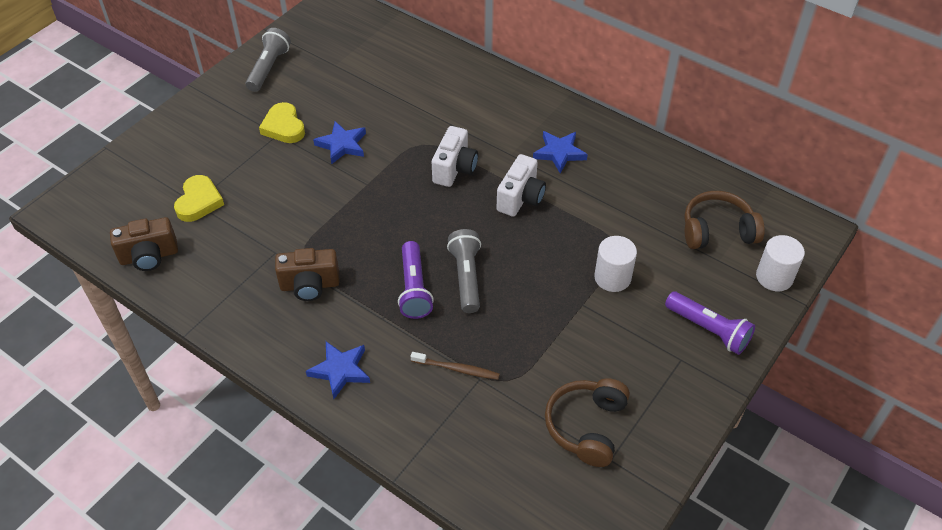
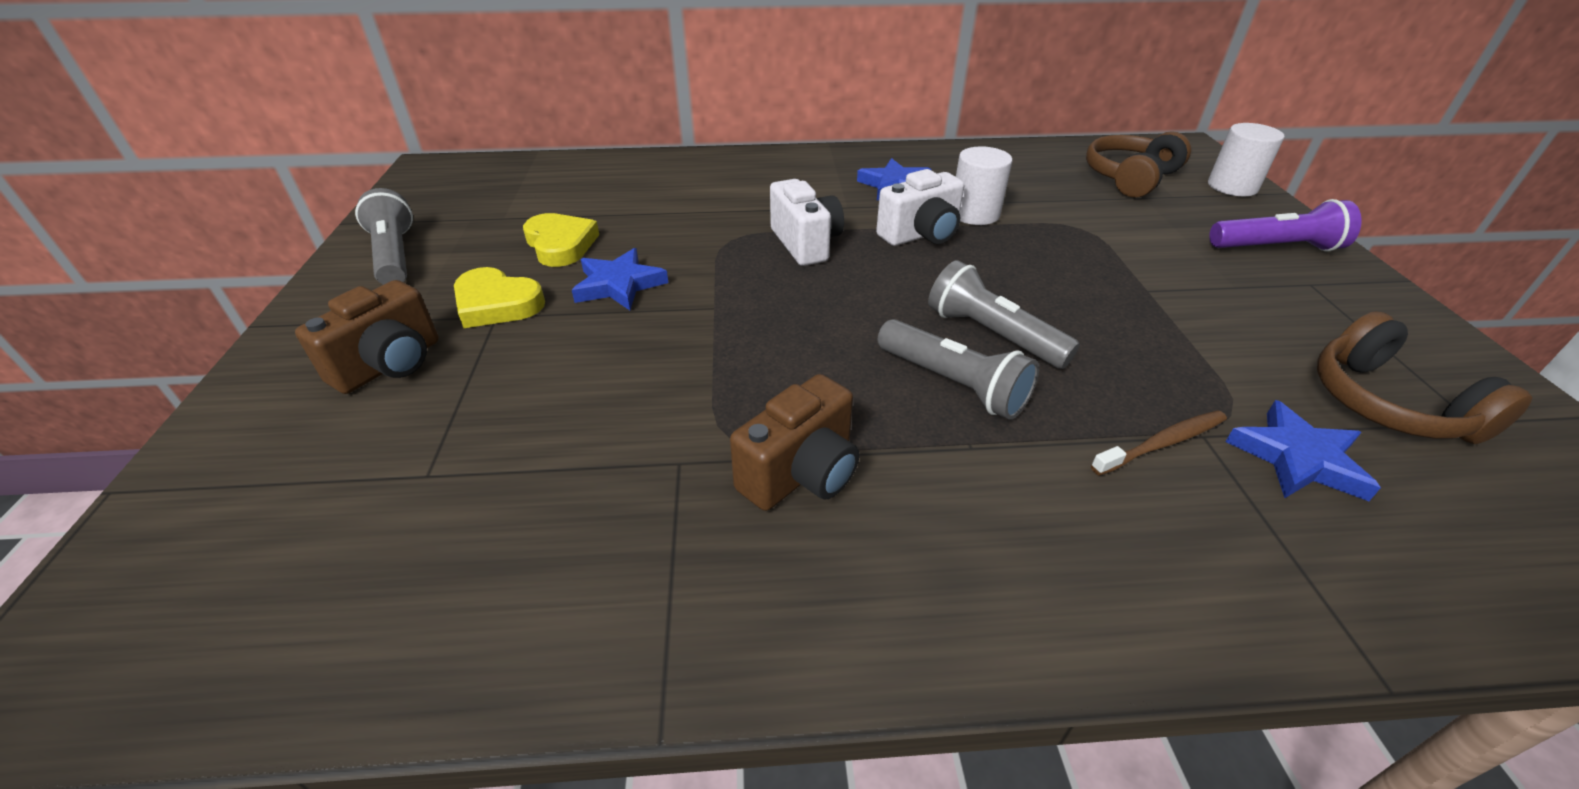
camera: 40 degrees left, 10 degrees down
(149, 256) = (402, 630): brown camera -> brown camera (390, 365)
(199, 201) = (435, 469): yellow heart -> yellow heart (560, 244)
(340, 370) = (1032, 568): blue star -> blue star (1297, 458)
(414, 289) = (953, 384): purple flashlight -> grey flashlight
(521, 198) = (921, 235): white camera -> white camera turned 75 degrees clockwise
(612, 277) = (1125, 253): white cylinder -> white cylinder (974, 214)

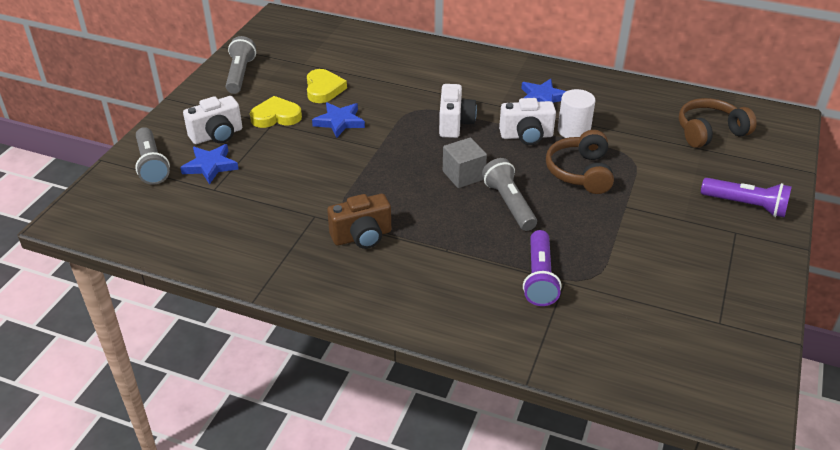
camera: 25 degrees right, 0 degrees up
(390, 365) = (217, 135): brown camera -> white camera
(497, 304) = (276, 116): yellow heart -> yellow heart turned 120 degrees clockwise
(884, 311) = (463, 175): none -> grey cube
(953, 384) = (464, 221): grey flashlight -> grey flashlight (151, 165)
(1162, 443) = (539, 278): brown toothbrush -> purple flashlight
(1232, 186) = (777, 157): white cylinder -> none
(1297, 458) = (599, 305): blue star -> blue star (210, 166)
(1387, 404) = (683, 300): brown headphones -> brown headphones (580, 172)

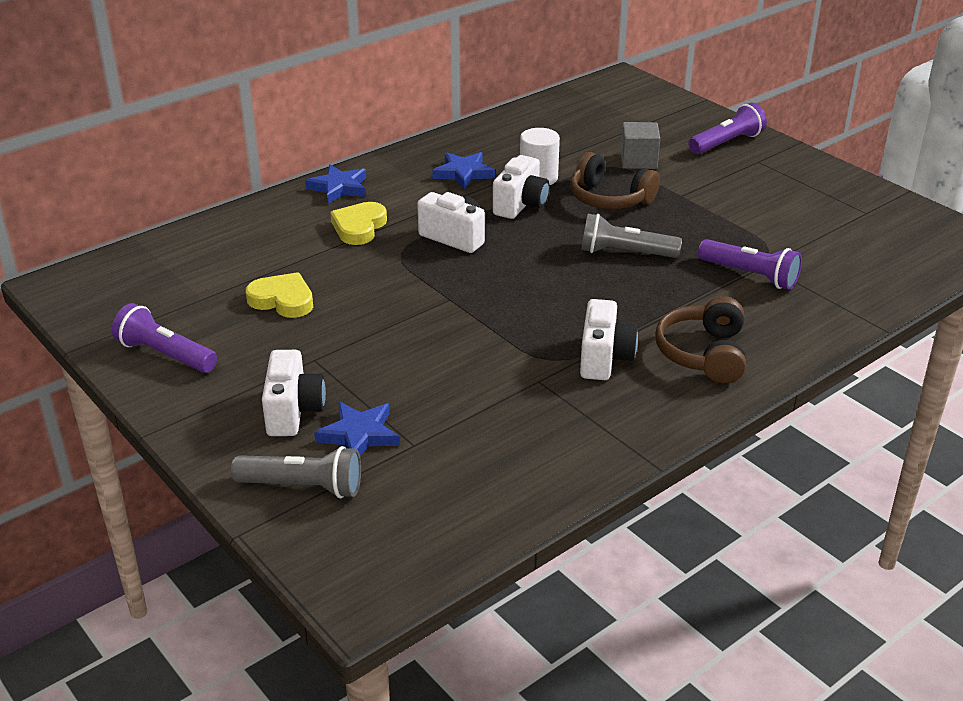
camera: 60 degrees left, 5 degrees down
(240, 74) = (165, 355): grey flashlight -> purple flashlight
(276, 116) = (302, 352): yellow heart -> yellow heart (359, 227)
(339, 122) = (367, 309): blue star -> blue star (339, 188)
(362, 236) = (604, 359): brown camera -> white camera
(463, 175) = (553, 262): grey cube -> grey cube (638, 161)
(709, 132) = (608, 117): brown headphones -> brown headphones (703, 354)

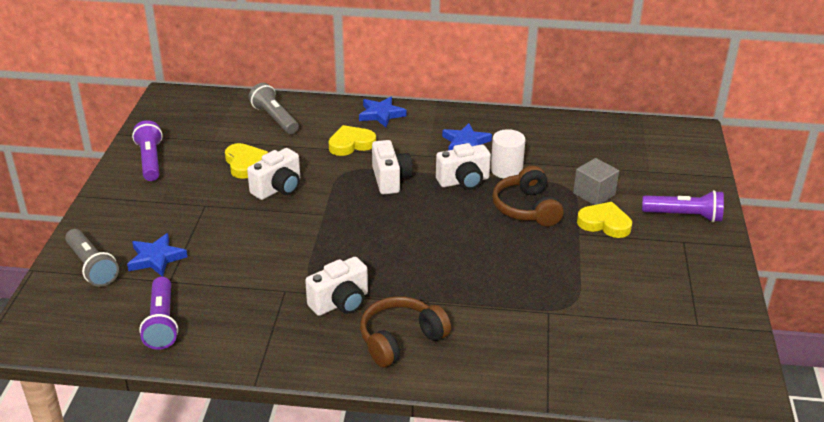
camera: 45 degrees right, 0 degrees up
(293, 411) = (151, 226): white camera -> white camera (278, 189)
(625, 253) = (471, 248): grey flashlight -> grey flashlight (274, 118)
(685, 178) = (604, 223): none -> yellow heart
(750, 275) = (524, 313): purple flashlight -> purple flashlight (162, 323)

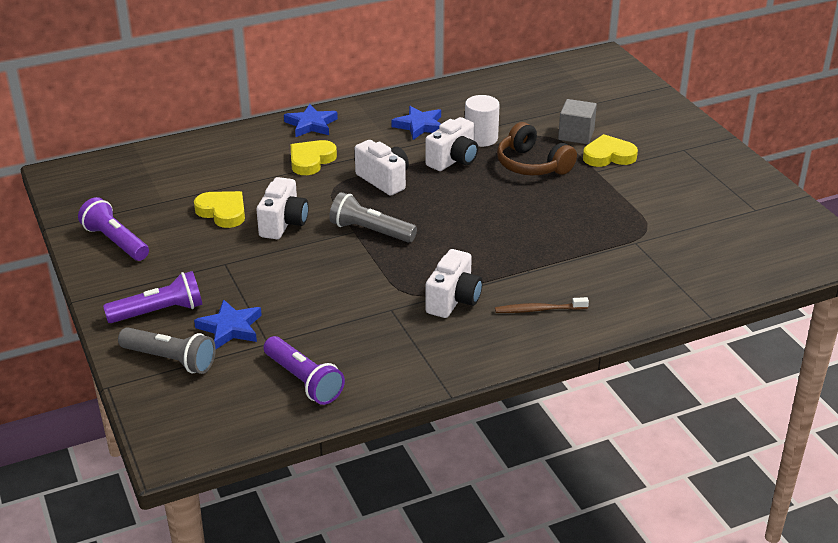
camera: 30 degrees left, 0 degrees up
(274, 118) = (205, 160): grey flashlight -> grey flashlight (370, 231)
(400, 340) = (538, 310): brown headphones -> brown toothbrush
(684, 216) = (665, 129): purple flashlight -> purple flashlight (159, 312)

